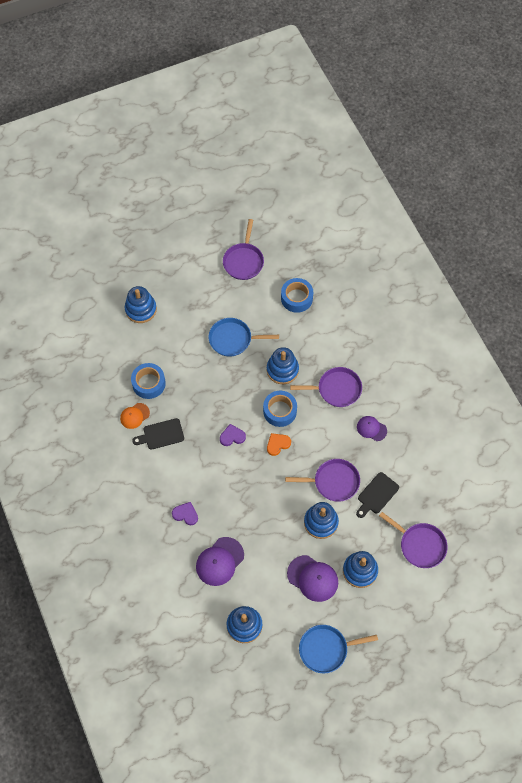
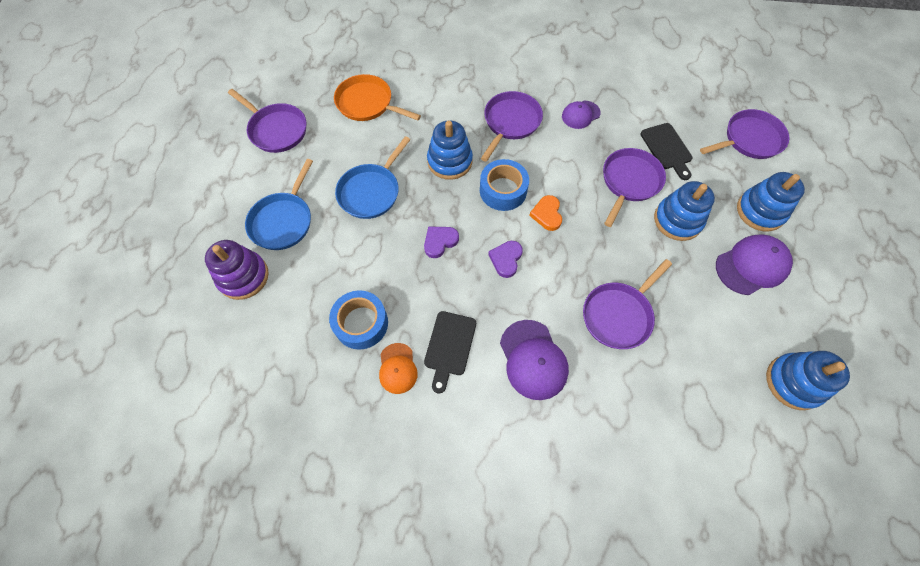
camera: 60 degrees left, 0 degrees up
(141, 309) = (243, 277): blue stacking toy -> purple stacking toy
(185, 514) = (590, 376): purple heart -> purple heart (440, 242)
(220, 561) = (683, 366): purple cap -> purple cap (533, 359)
(232, 514) = (618, 315): none -> purple pan
(296, 298) = (367, 103): blue tape -> orange pan
(326, 649) = (858, 298): blue pan -> blue pan (283, 221)

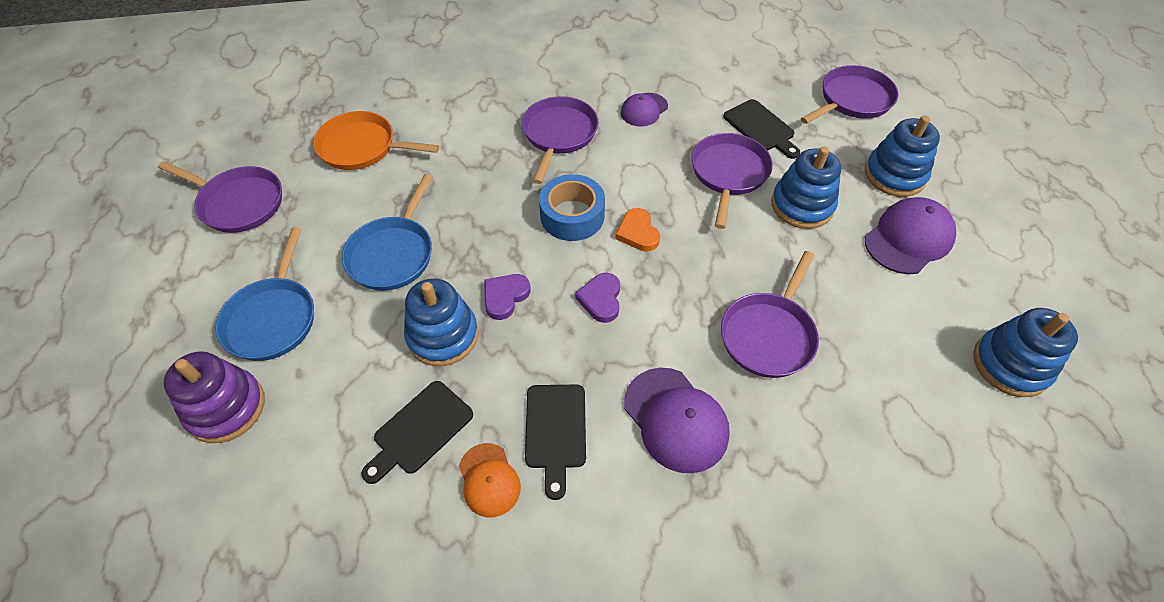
camera: 15 degrees left, 10 degrees down
(361, 323) = (420, 430): blue tape -> black cutting board
(449, 161) = (491, 195): blue stacking toy -> blue stacking toy (443, 335)

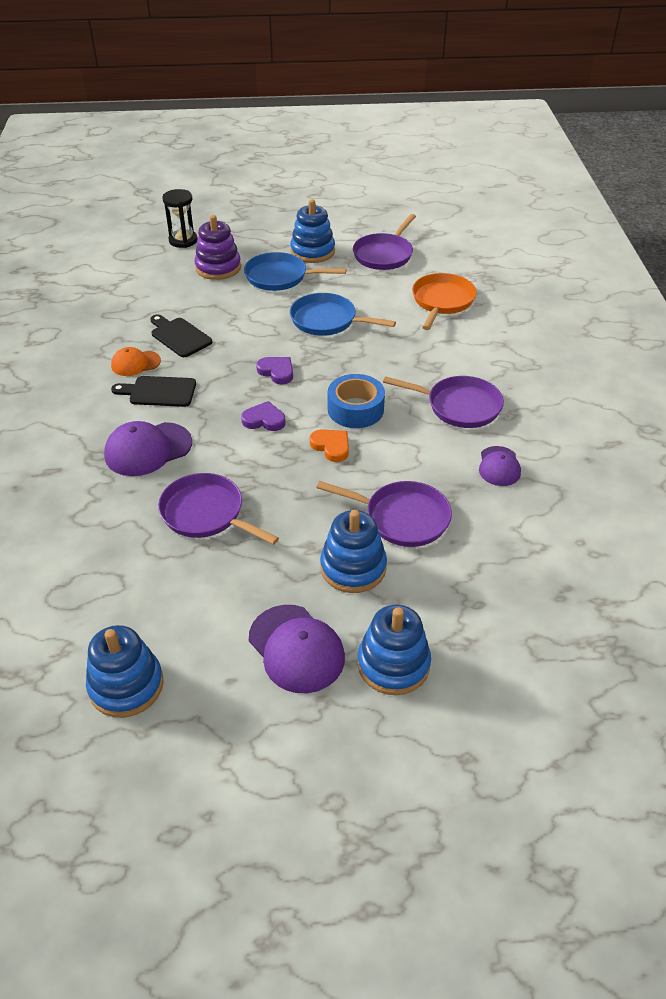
camera: 95 degrees right, 10 degrees down
(114, 483) = (183, 240): none -> black hourglass
(443, 335) = (249, 344): blue stacking toy -> blue stacking toy (312, 251)
(638, 233) = (331, 446): orange heart -> orange heart turned 60 degrees clockwise
(644, 110) = (499, 466): purple cap -> purple cap turned 135 degrees counterclockwise
(761, 128) = (473, 556): black cutting board -> none
(852, 100) = (531, 658): purple pan -> none

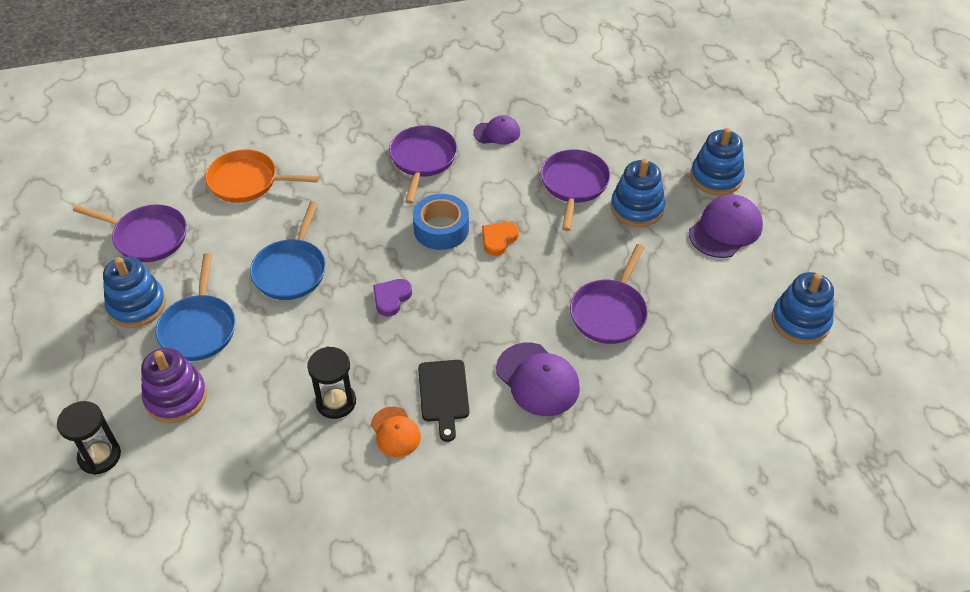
camera: 100 degrees left, 5 degrees up
(179, 336) = (336, 402): black cutting board -> black hourglass
(264, 420) = (471, 295): purple heart -> none

